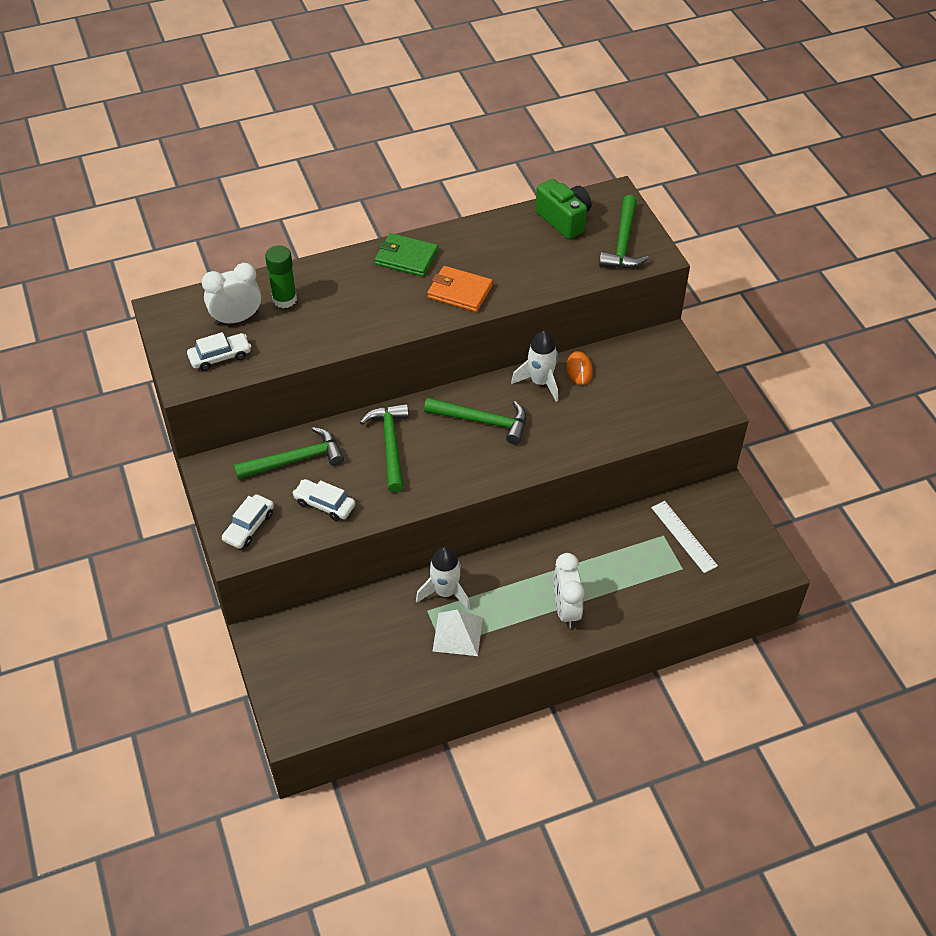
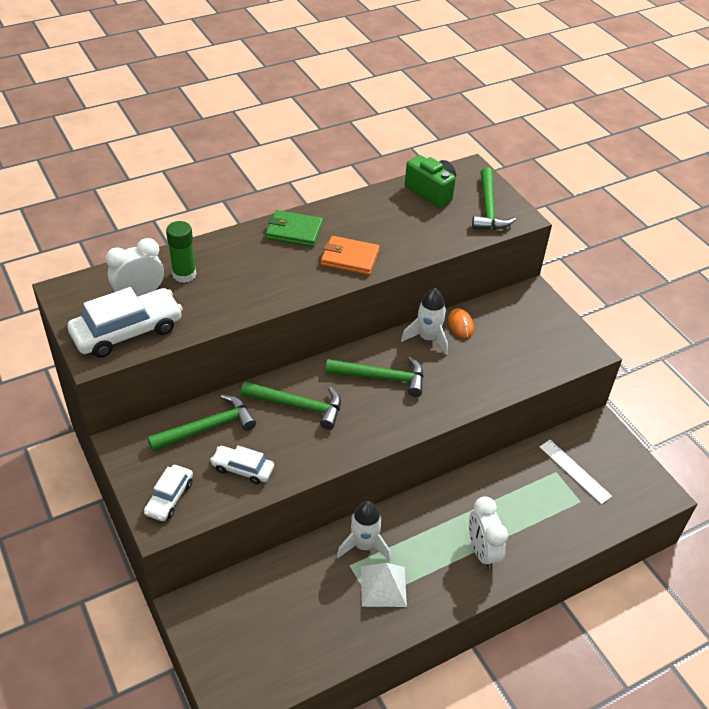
camera: 10 degrees left, 5 degrees down
(220, 357) = (127, 331): white car -> white car, size x1.79
(390, 445) = (298, 406): green hammer -> green hammer turned 120 degrees clockwise

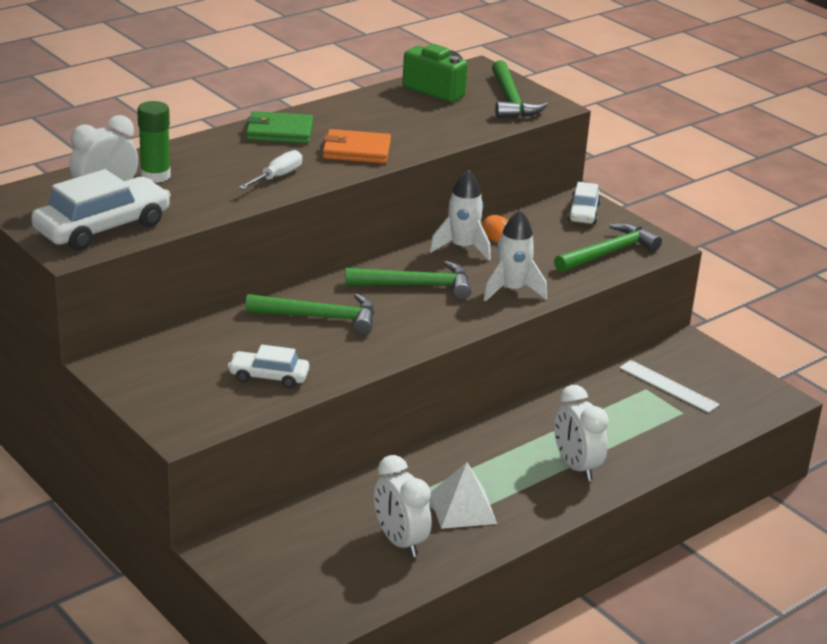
camera: 10 degrees left, 15 degrees down
(169, 498) = (184, 408): white car -> white car (583, 213)
(208, 428) = (212, 344): green hammer -> green hammer (609, 253)
(279, 284) = (277, 177): none -> white screwdriver
(326, 617) = (399, 542): none -> white clock
(364, 545) = (427, 474): white rocket -> white rocket (512, 290)

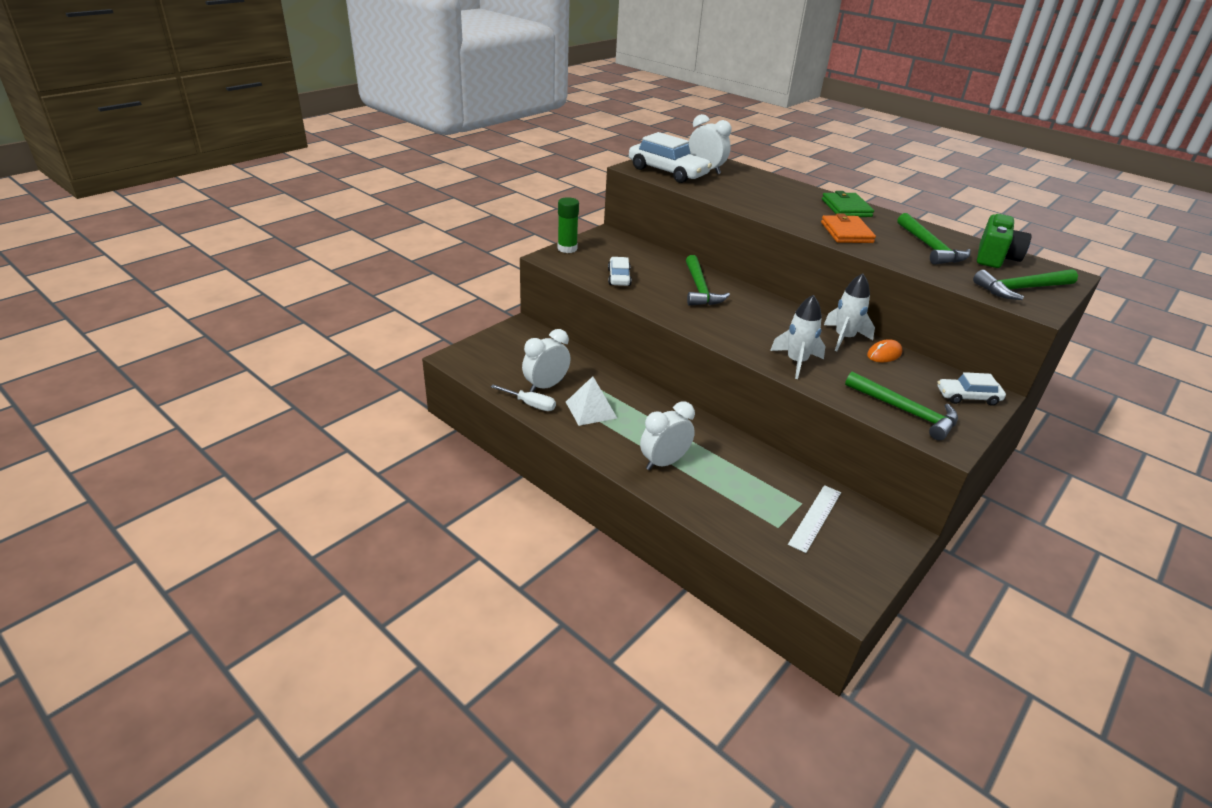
camera: 80 degrees right, 5 degrees up
(155, 176) = (744, 179): green glue stick -> green glue stick (567, 249)
(277, 177) = (777, 210): white screwdriver -> white screwdriver (530, 404)
(416, 286) = (769, 321): green hammer -> green hammer (930, 247)

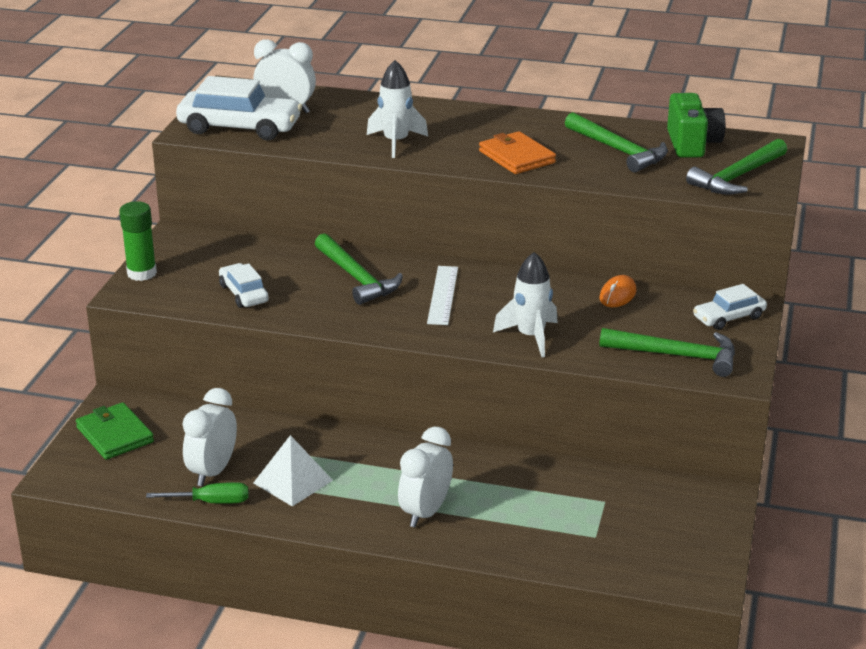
camera: 25 degrees left, 5 degrees down
(530, 404) = (211, 502): white screwdriver -> green screwdriver
(815, 517) = (627, 511): white ruler -> white ruler (442, 295)
(844, 338) = (564, 289): white rocket -> white rocket (396, 142)
(846, 208) = (494, 121): green wallet -> green wallet (115, 434)

